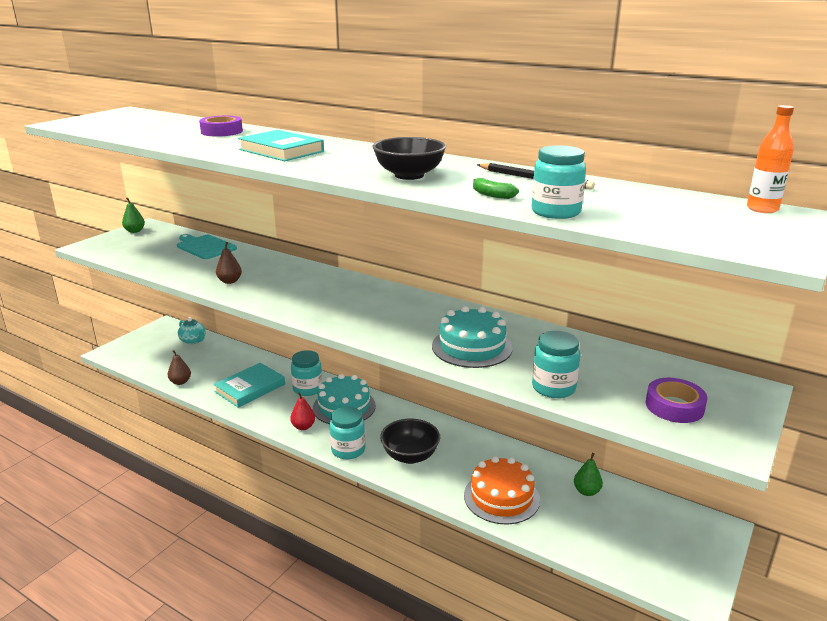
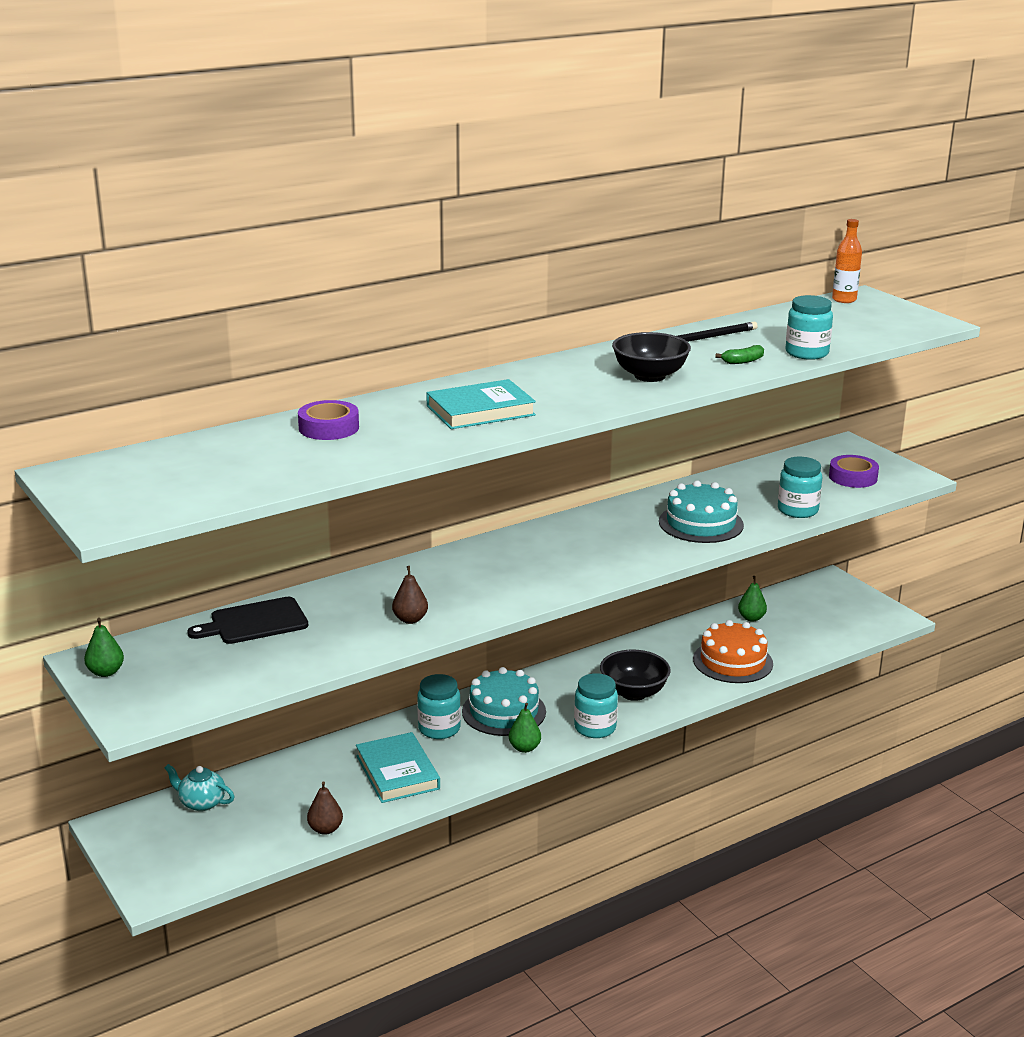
camera: 65 degrees left, 0 degrees up
(193, 340) = (201, 803): turquoise teapot -> turquoise teapot turned 135 degrees counterclockwise
(205, 247) = (255, 622): turquoise cutting board -> black cutting board
(303, 427) = (524, 748): red pear -> green pear

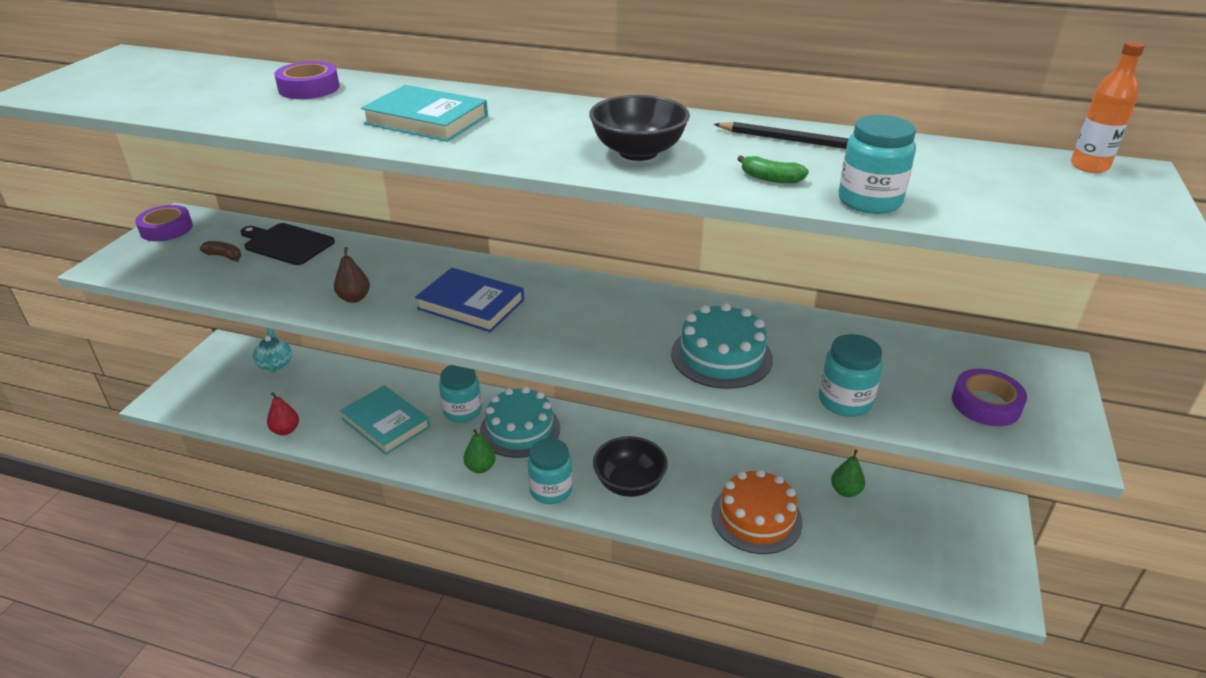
camera: 50 degrees right, 10 degrees up
(105, 672) = (166, 229): green pear -> purple tape
(225, 656) = (224, 256): none -> brown banana
(325, 829) = (286, 430): brown pear -> red pear
(397, 772) = (386, 423): turquoise book -> turquoise book turned 75 degrees counterclockwise
(499, 578) = (471, 304): none -> blue book

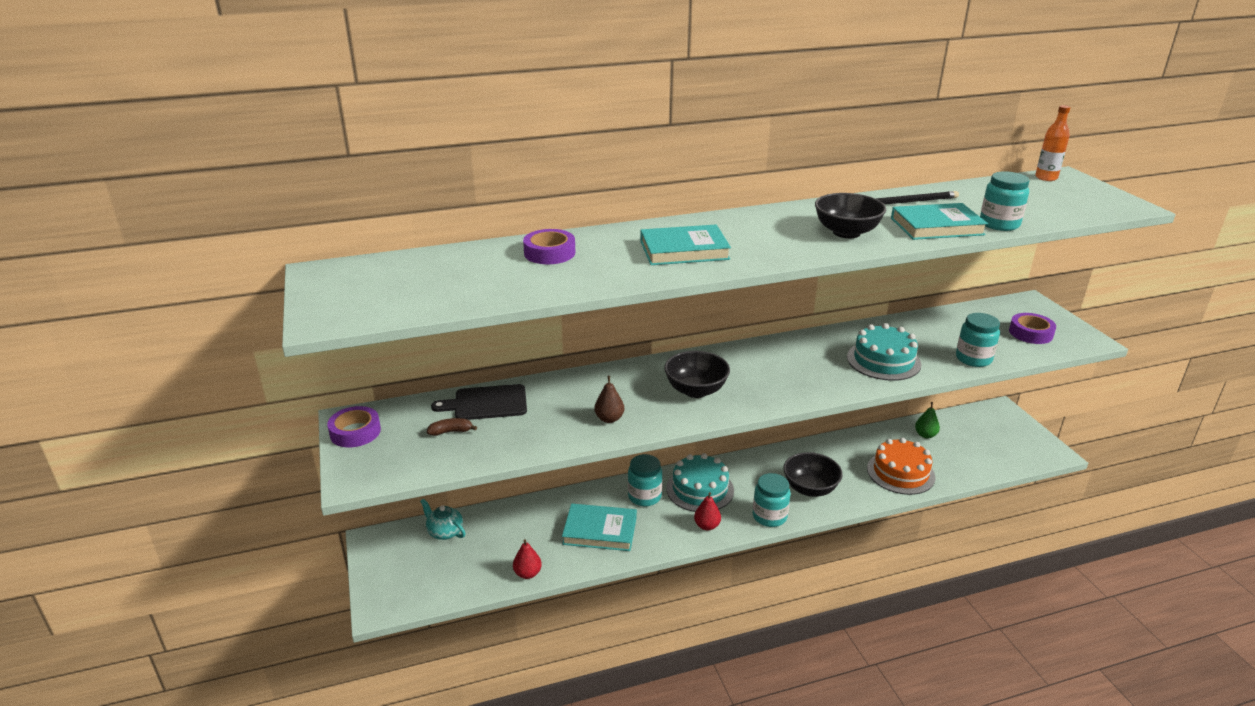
camera: 35 degrees left, 5 degrees down
(471, 304) = (696, 390): blue book -> black bowl
(480, 467) = (707, 526): green pear -> red pear
(770, 178) = (936, 226): green banana -> turquoise book

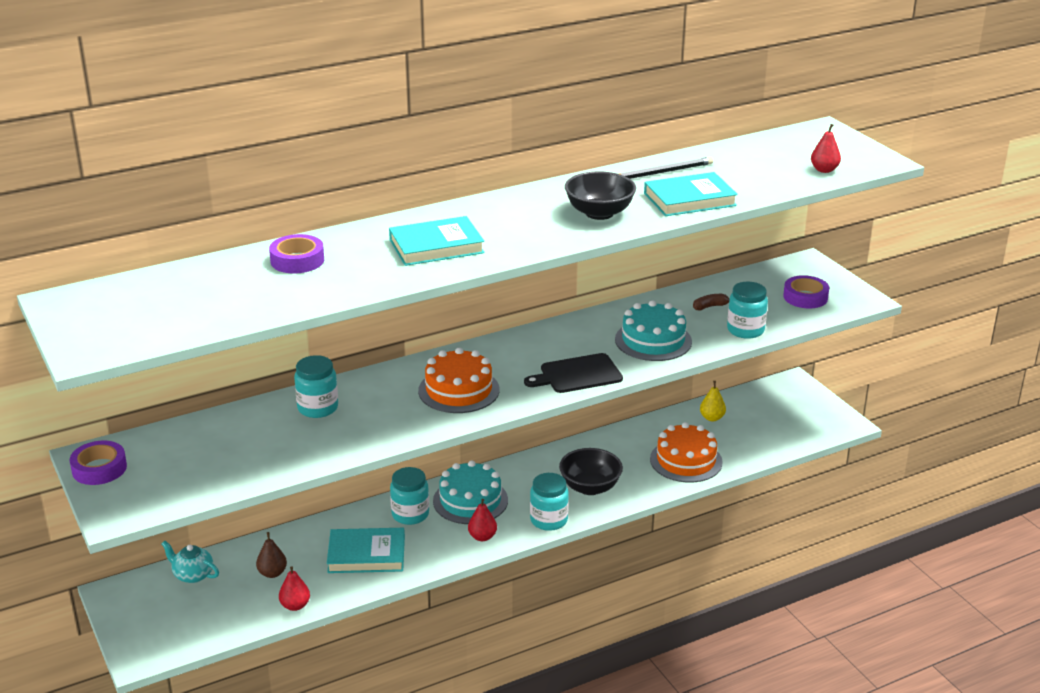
camera: 10 degrees left, 0 degrees up
(451, 431) = (204, 458): brown banana -> brown banana (710, 306)
(487, 403) = (235, 425): black cutting board -> black cutting board (577, 374)
(609, 419) = (371, 428): brown pear -> brown pear (272, 573)
(696, 390) = (459, 390): black bowl -> orange cake
(925, 435) = (712, 418): green pear -> yellow pear
(999, 224) = (751, 192): turquoise jar -> turquoise jar (318, 408)
(1046, 178) = (804, 132): orange bottle -> none
(1071, 210) = (824, 170): none -> red pear

